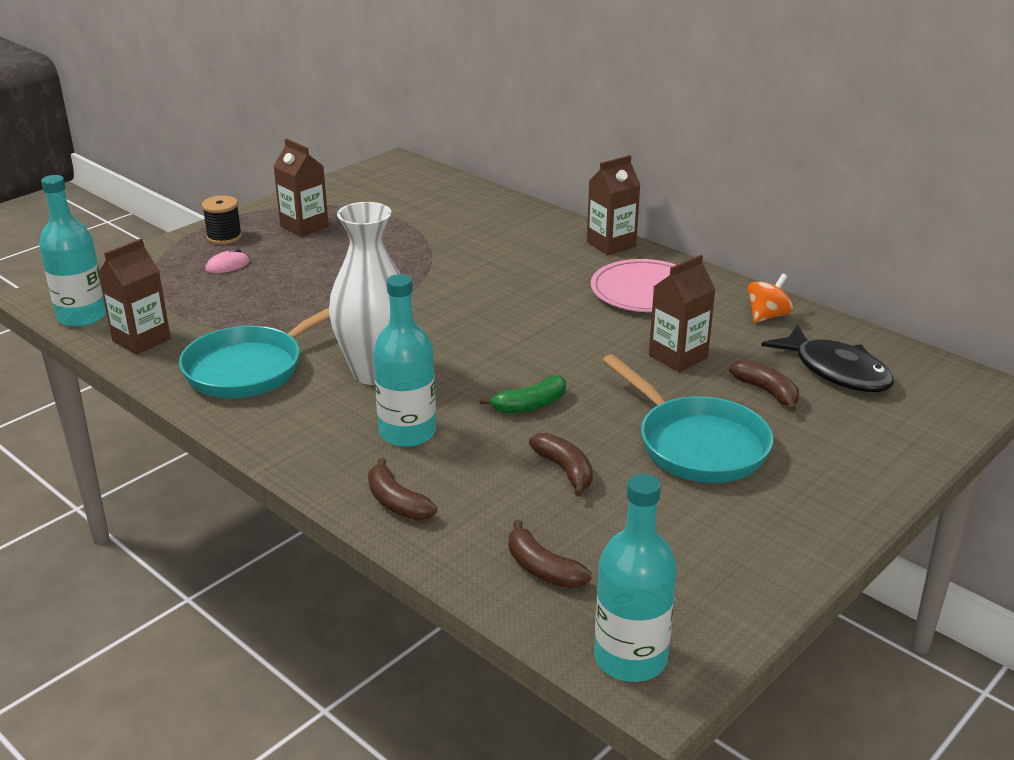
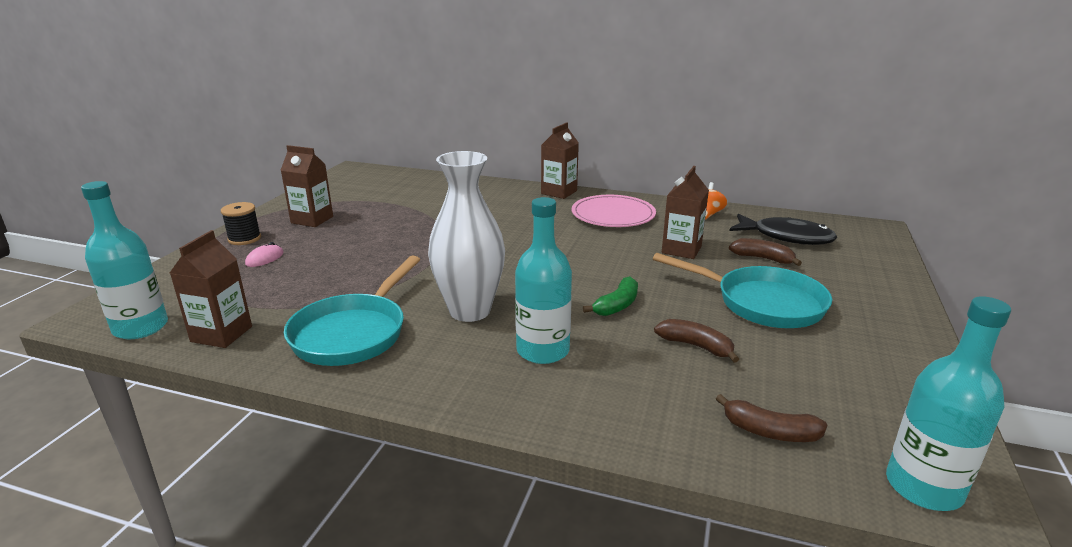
camera: 25 degrees left, 5 degrees down
(397, 502) = (592, 412): brown banana -> none

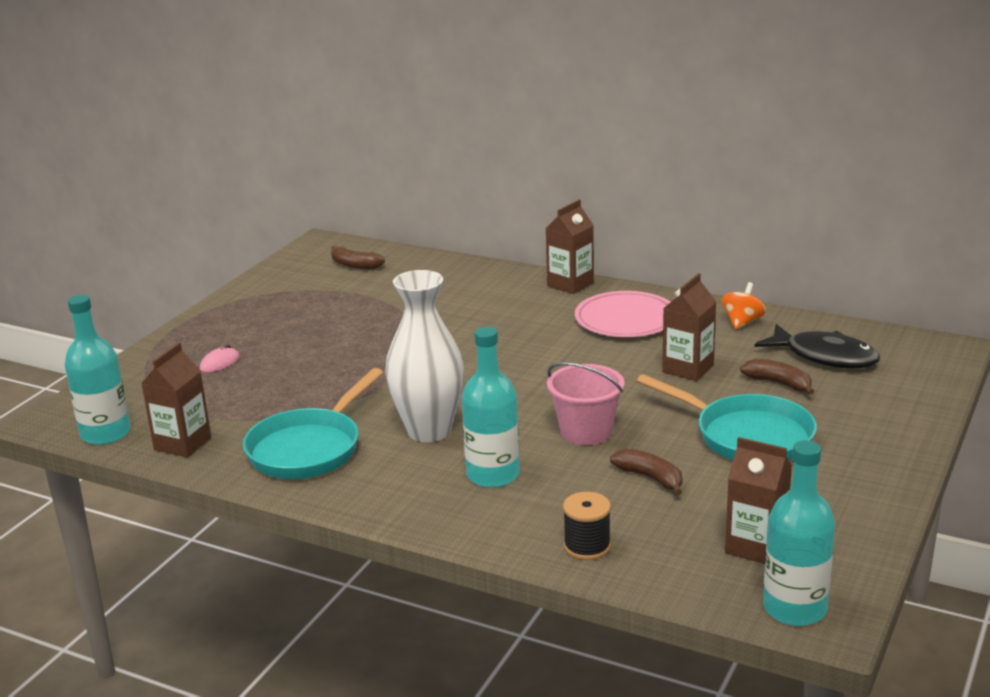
camera: 10 degrees right, 0 degrees up
(244, 239) = (197, 337): black spool -> black spool (587, 546)
(312, 220) = (270, 315): brown carton -> brown carton (755, 546)
(617, 305) = (586, 432): green banana -> pink bucket
(769, 431) = (681, 558): brown banana -> brown banana (355, 265)

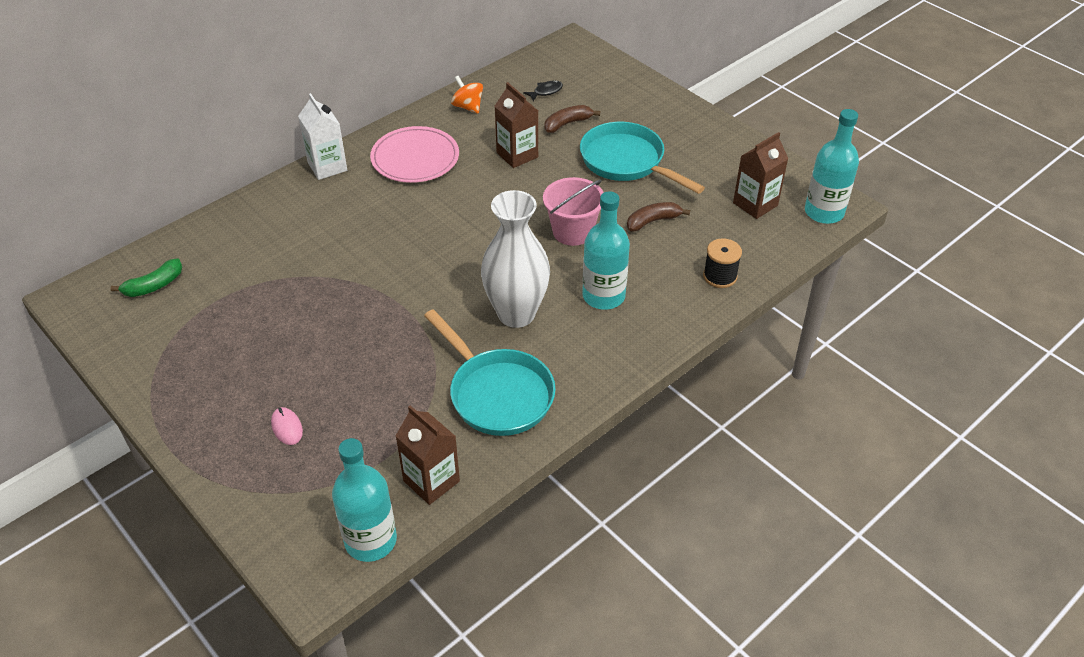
camera: 70 degrees left, 20 degrees up
(355, 265) = (154, 285): brown banana -> green banana
(570, 284) = (327, 167): brown carton -> white carton
(747, 436) = (626, 161): turquoise pan -> turquoise pan turned 105 degrees counterclockwise
(825, 356) = (546, 91): black fish -> black fish, size x0.45

